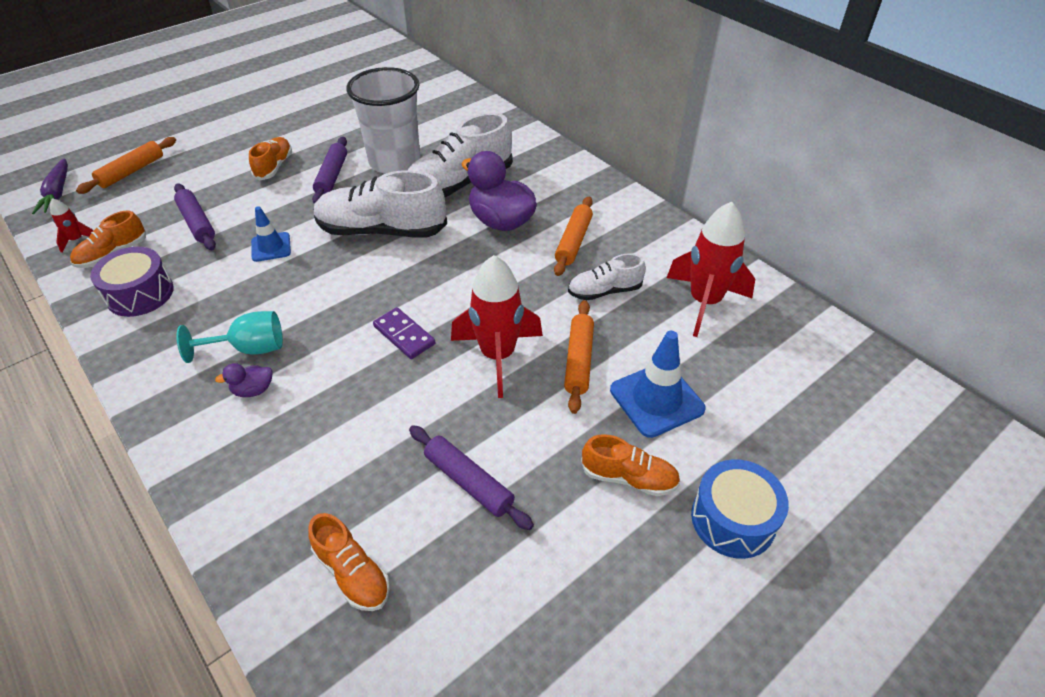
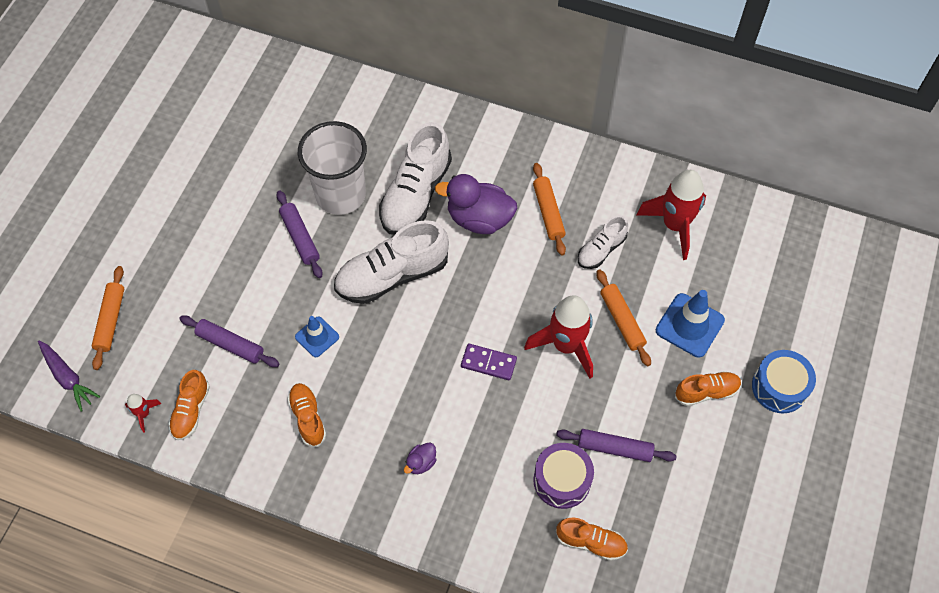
camera: 30 degrees left, 15 degrees up
(140, 294) = (255, 433): purple drum -> purple drum (562, 480)
(249, 349) = (387, 433): turquoise goblet -> none
(274, 167) = (238, 252): orange shoe -> orange shoe (308, 417)

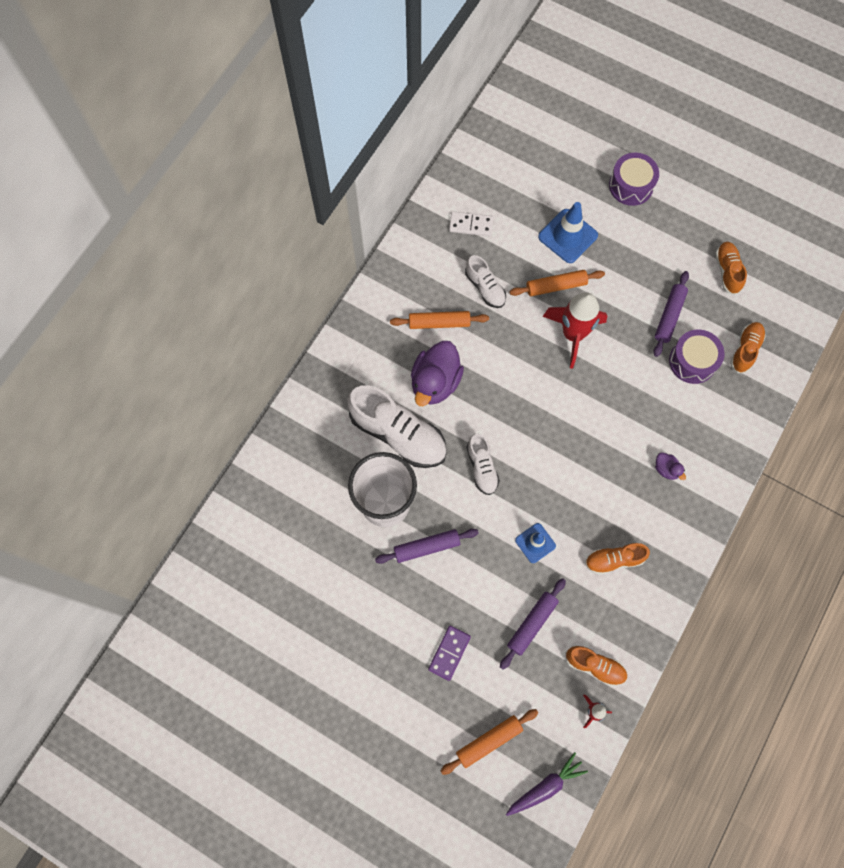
camera: 80 degrees left, 10 degrees up
(110, 320) = (489, 741): orange rolling pin -> orange rolling pin turned 45 degrees counterclockwise
(392, 275) = (482, 467): white shoe -> white shoe, size x0.54
(488, 363) = (581, 399): purple domino -> purple domino (449, 653)
(674, 225) = (471, 225): red rocket -> white domino
(706, 392) = (628, 238): orange shoe -> orange shoe (727, 271)
(779, 387) = (631, 186): blue drum -> purple drum

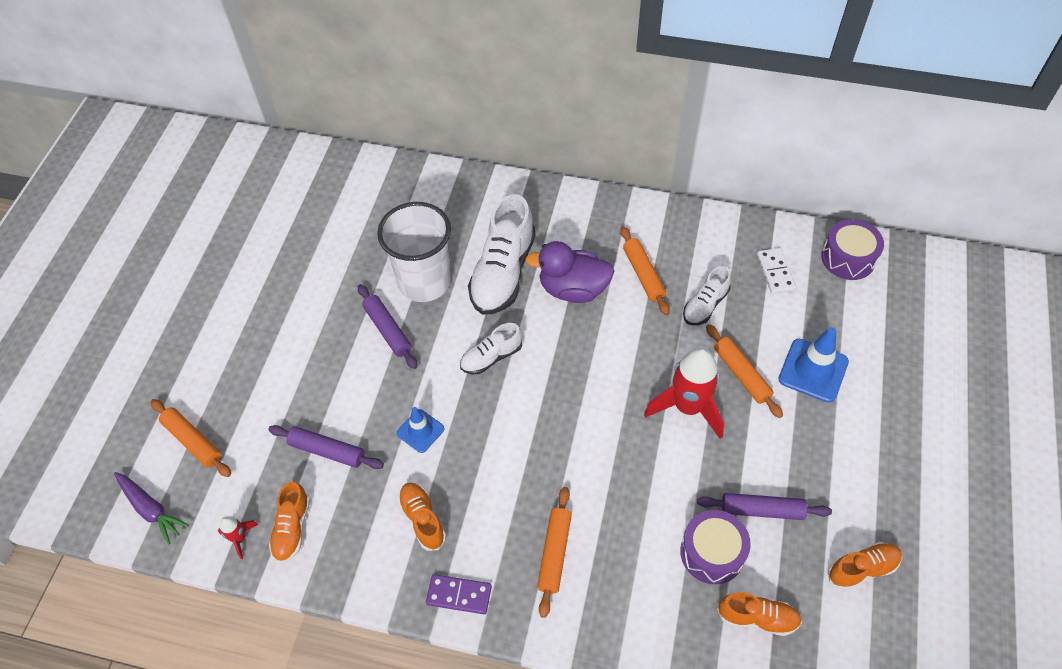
camera: 75 degrees right, 15 degrees down
(449, 653) = (280, 380): purple domino -> purple domino (459, 595)
(631, 186) = (921, 423): purple drum -> purple drum (848, 258)
(666, 469) = (554, 553): purple duck -> orange rolling pin

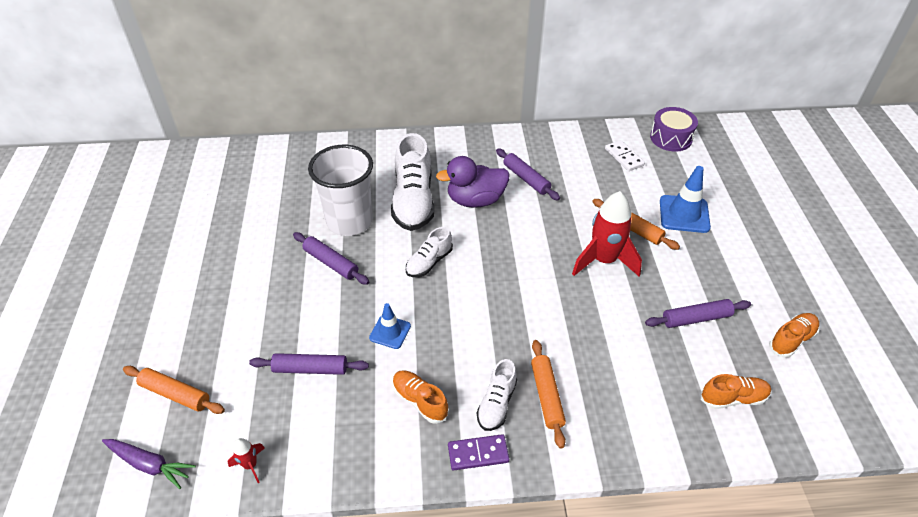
camera: 20 degrees left, 10 degrees down
(292, 528) = (300, 442): orange shoe -> none
(643, 274) = (526, 179): orange rolling pin -> purple rolling pin
(705, 305) = (583, 189): white shoe -> white shoe (496, 404)
(712, 553) = (674, 360): purple drum -> none

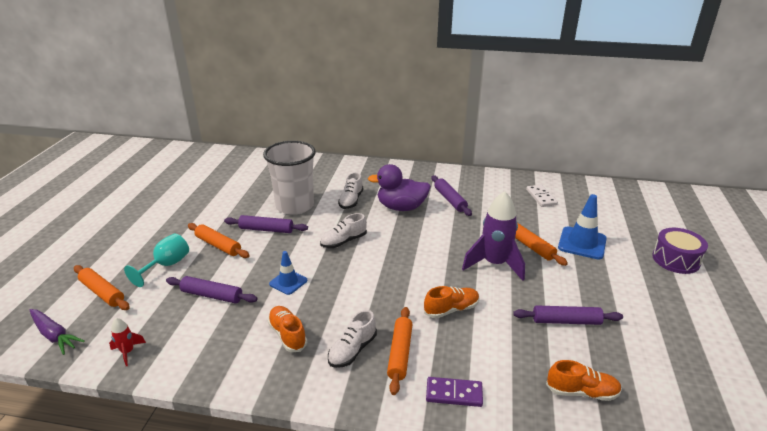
camera: 15 degrees right, 15 degrees down
(234, 339) = (166, 265): none -> turquoise goblet
(283, 297) = (218, 245): none -> orange rolling pin
(331, 263) = (266, 229): purple rolling pin -> purple rolling pin turned 45 degrees counterclockwise
(413, 201) = (351, 200): white shoe -> white shoe, size x0.54
(478, 454) = (318, 385): purple domino -> purple domino (454, 394)
(604, 261) = (494, 264): red rocket -> purple rocket
(671, 138) = (588, 190): purple drum -> purple drum (676, 260)
(791, 340) = (659, 355): orange shoe -> orange shoe (451, 309)

